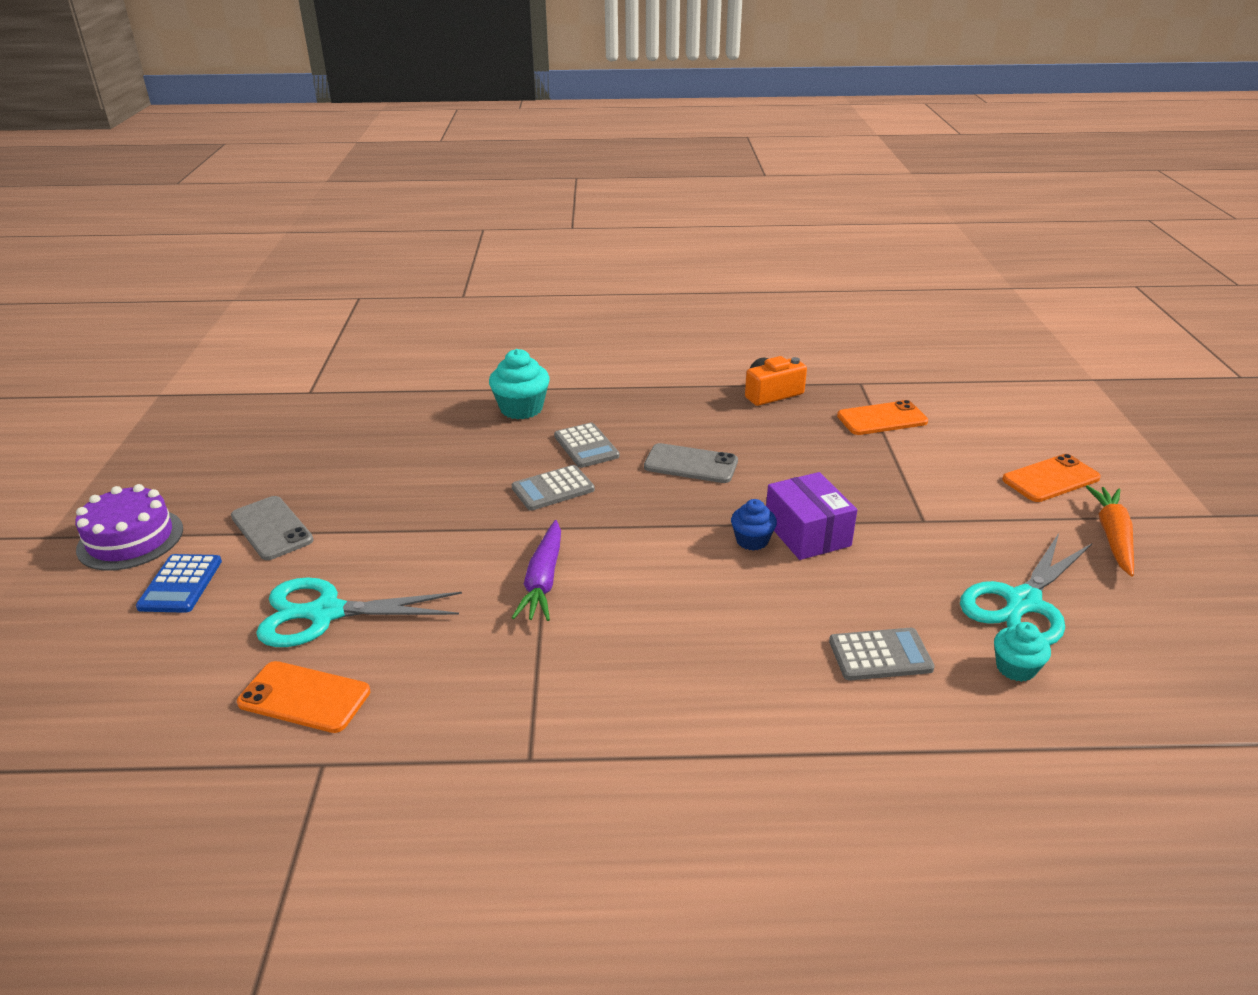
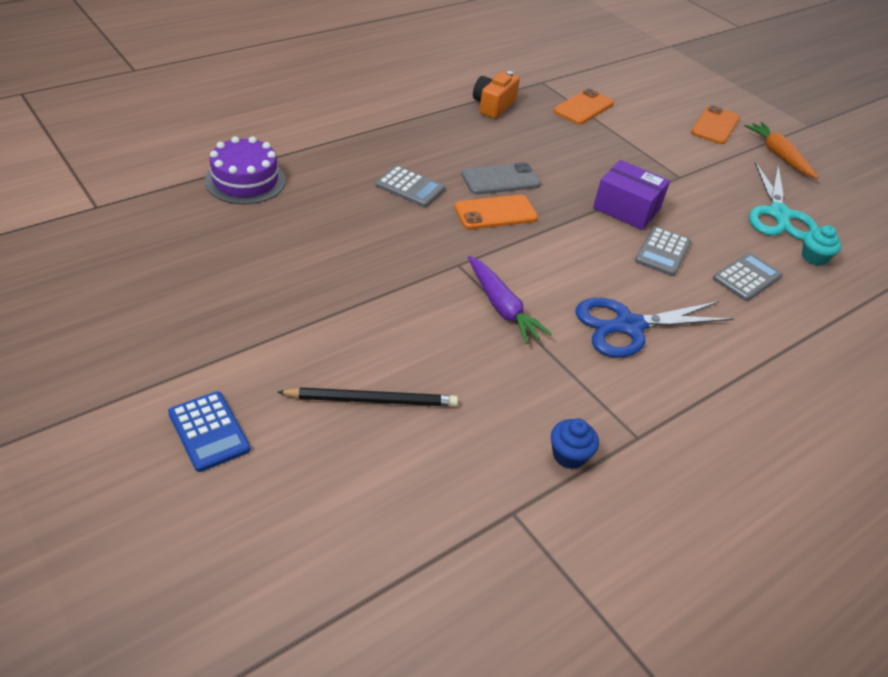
camera: 40 degrees left, 10 degrees up
(130, 539) = (97, 412): purple cake -> purple cake (245, 181)
(271, 528) = (230, 348): grey phone -> none
(304, 697) = (439, 472): orange phone -> orange phone (495, 213)
(326, 613) = (372, 400): turquoise scissors -> black pencil
(521, 409) = (320, 169): turquoise cupcake -> none
(553, 489) = (426, 231): grey calculator -> grey calculator (662, 252)
(658, 649) = (629, 326): none -> blue scissors
(752, 540) = (600, 226): blue cupcake -> blue cupcake (569, 455)

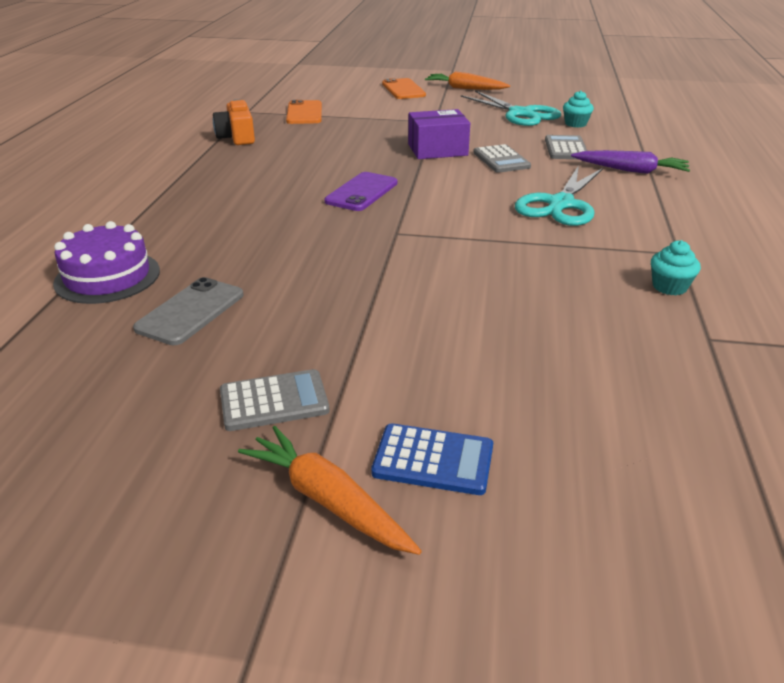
camera: 40 degrees left, 10 degrees down
(131, 406) = (328, 500): none -> orange carrot
(372, 400) = (505, 345): black pencil -> none
(410, 187) = (268, 209): grey calculator -> grey calculator (274, 401)
(495, 213) = (361, 192): orange phone -> purple phone
(500, 179) = (327, 173): grey phone -> grey phone (190, 311)
(502, 307) = (473, 238): purple carrot -> purple carrot (630, 170)
(569, 455) = (669, 287): blue cupcake -> turquoise cupcake
(629, 326) = (560, 204): blue scissors -> turquoise scissors

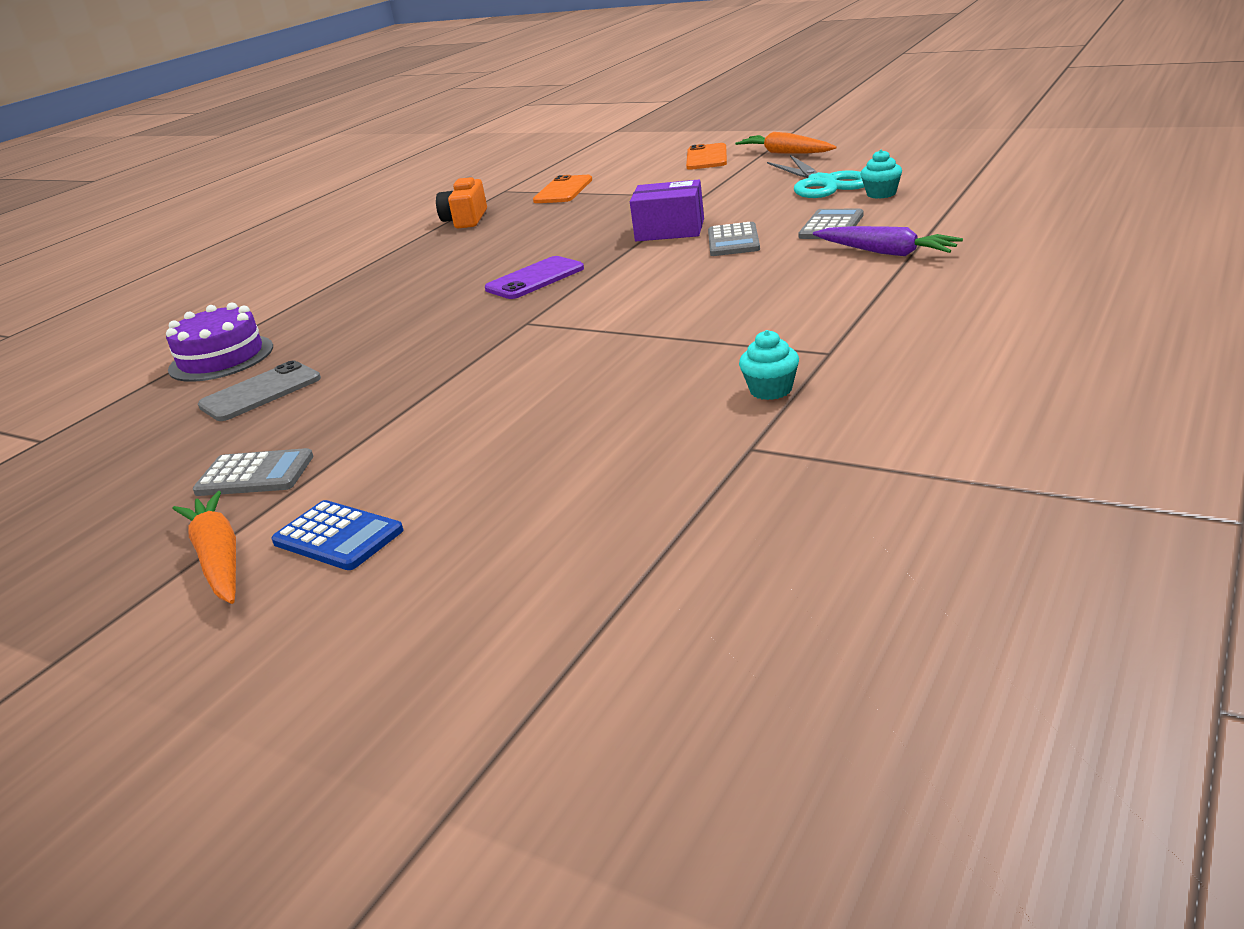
camera: 25 degrees right, 5 degrees down
(560, 204) = (747, 293): turquoise scissors -> none

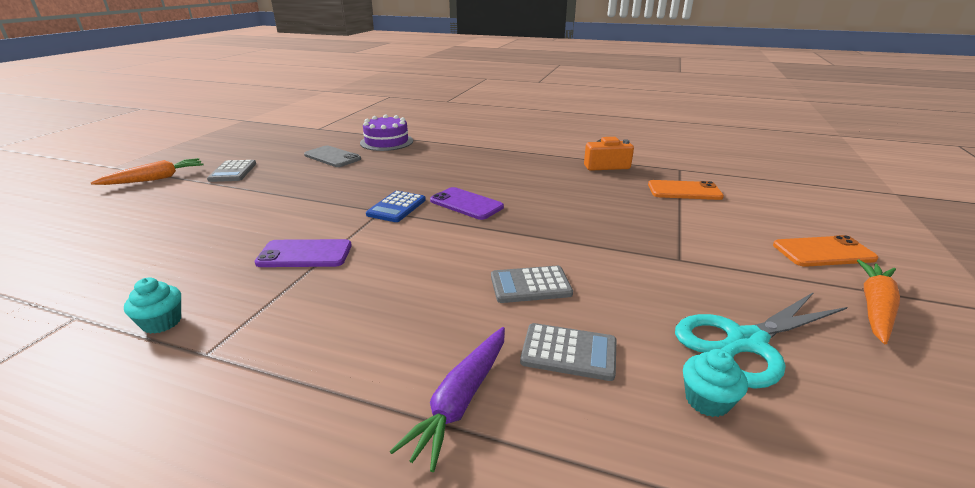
camera: 75 degrees right, 0 degrees up
(338, 536) = (140, 199): blue calculator -> blue calculator (396, 207)
(633, 346) = (305, 254): none -> purple phone
(670, 230) = (569, 249): purple box -> none

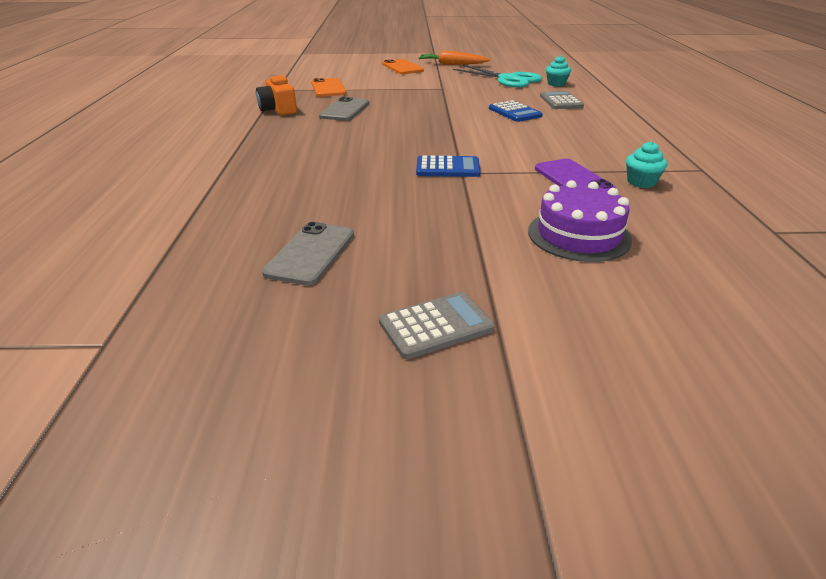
camera: 110 degrees left, 5 degrees up
(155, 179) = (543, 414): orange carrot -> none
(162, 322) = (714, 195): turquoise cupcake -> turquoise cupcake (641, 182)
(386, 142) = (213, 230): purple cake -> purple cake (578, 235)
(461, 400) = (622, 113): purple carrot -> none
(466, 204) = (413, 143): purple phone -> none
(530, 285) = (514, 112): grey calculator -> blue calculator
(590, 190) = (345, 110): none -> grey phone

